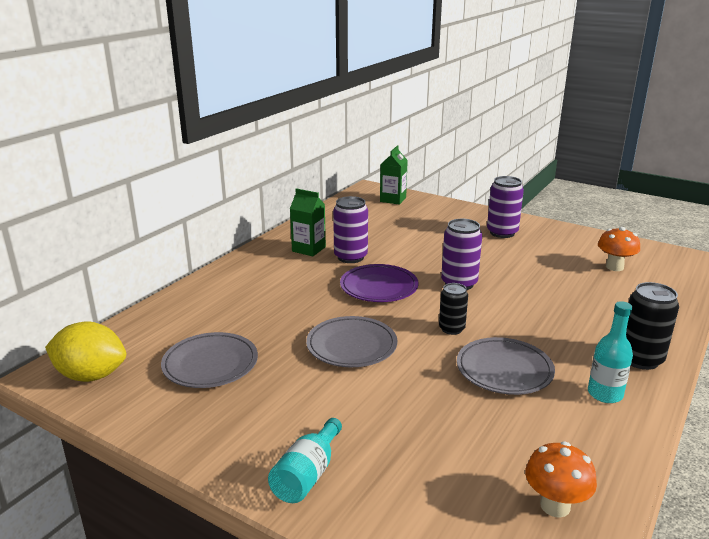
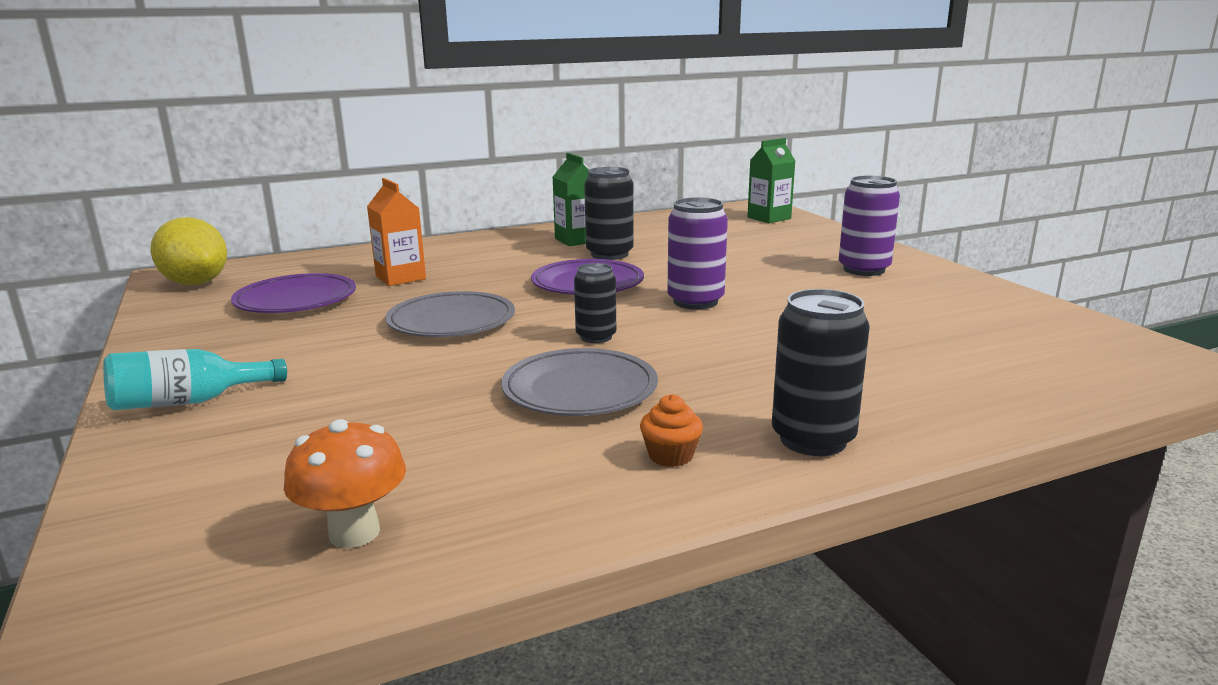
camera: 35 degrees right, 5 degrees down
(210, 364) = (296, 300): grey plate -> purple plate
(249, 319) = (400, 278): none -> orange carton
(350, 257) = (609, 254): purple can -> black can
(605, 394) = (670, 456): turquoise bottle -> orange cupcake
(614, 267) = (986, 336): orange mushroom -> none

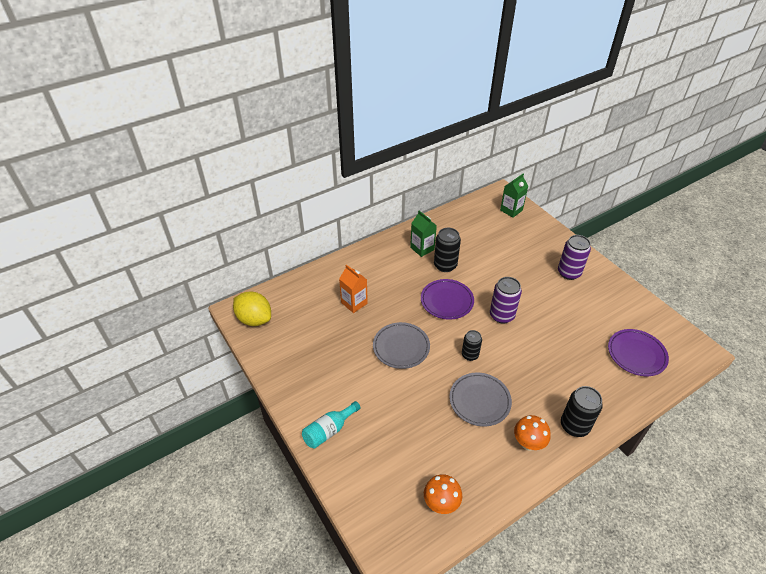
camera: 10 degrees left, 25 degrees up
(296, 300) = (317, 333): purple plate -> purple plate (636, 354)
(670, 456) = (528, 443): orange cupcake -> orange mushroom

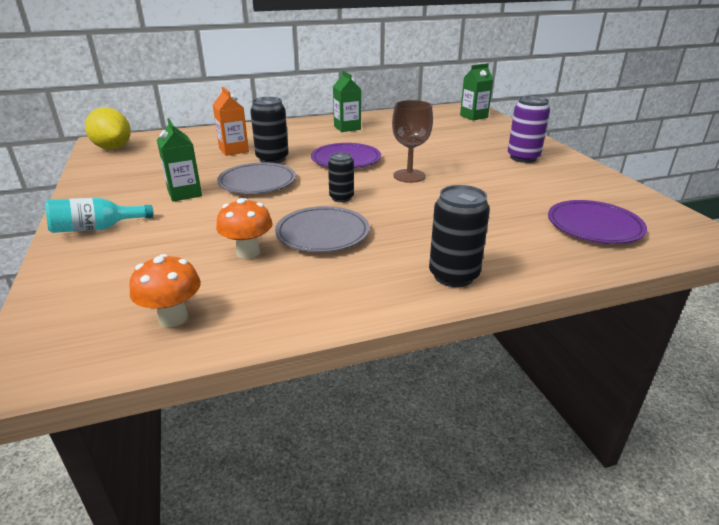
camera: 15 degrees right, 15 degrees down
(358, 373) = (184, 193): none -> green carton
(445, 265) = (365, 139): black can -> black can (272, 159)
(501, 315) = (409, 176): purple can -> brown goblet
(528, 443) = (365, 281): orange mushroom -> orange mushroom (248, 252)

